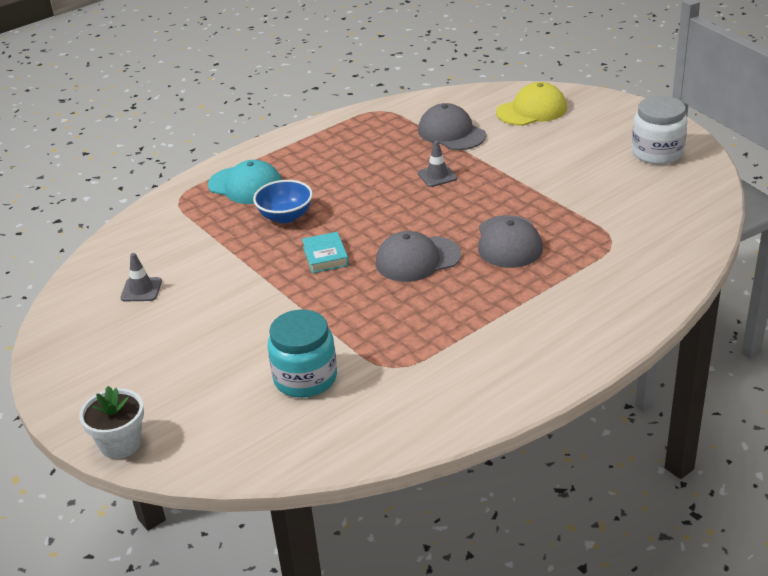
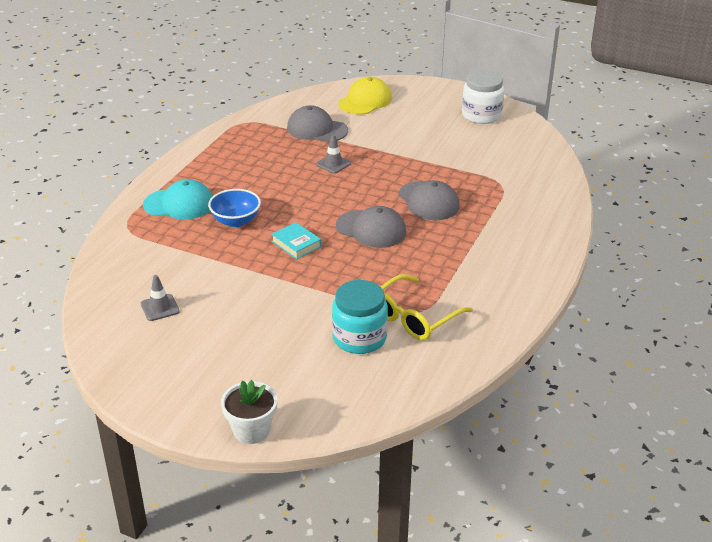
camera: 30 degrees left, 0 degrees up
(382, 372) = (414, 317): none -> yellow glasses
(417, 259) = (371, 229): grey cap -> grey cap turned 105 degrees counterclockwise

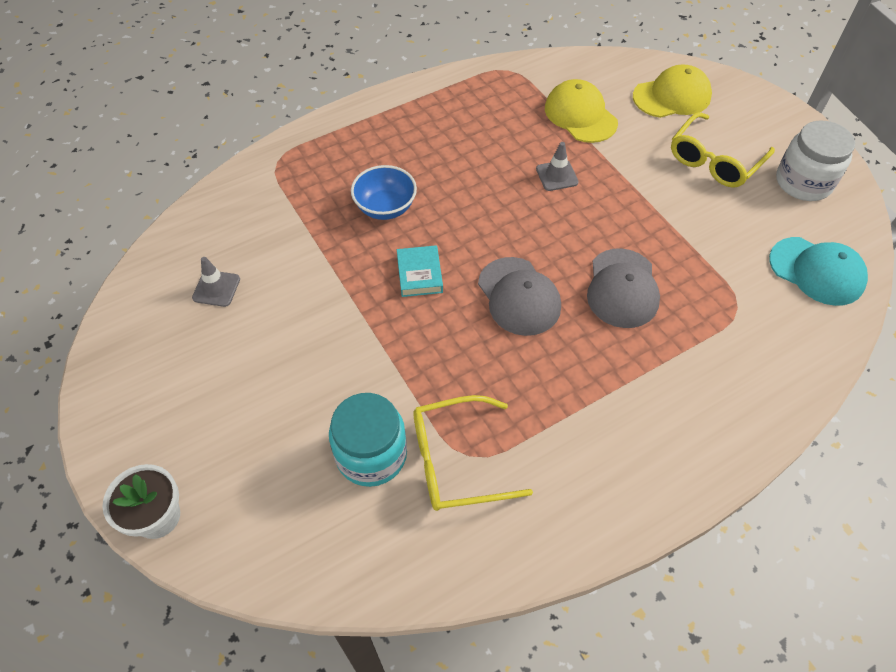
camera: 35 degrees right, 20 degrees up
(179, 204) = (350, 155): turquoise cap -> turquoise cap (816, 271)
(317, 129) = (580, 115): grey cap -> yellow cap
(422, 122) = (715, 160): none -> yellow glasses

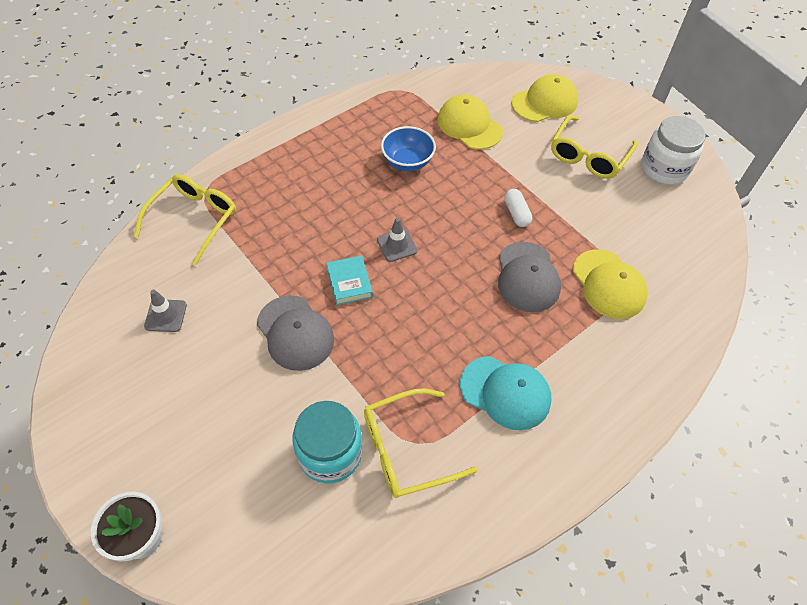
camera: 10 degrees left, 0 degrees up
(260, 191) = (193, 220): none -> yellow glasses
(385, 207) = (310, 225): blue bowl -> blue bowl (407, 162)
(519, 296) = (439, 294): grey cap -> grey cap (295, 333)
(557, 176) = (457, 181): grey traffic cone -> grey traffic cone (397, 245)
(620, 217) = (516, 213): none -> white capsule
(717, 306) = (608, 284): none -> yellow cap
(816, 271) = (686, 245): turquoise cap -> turquoise cap (505, 392)

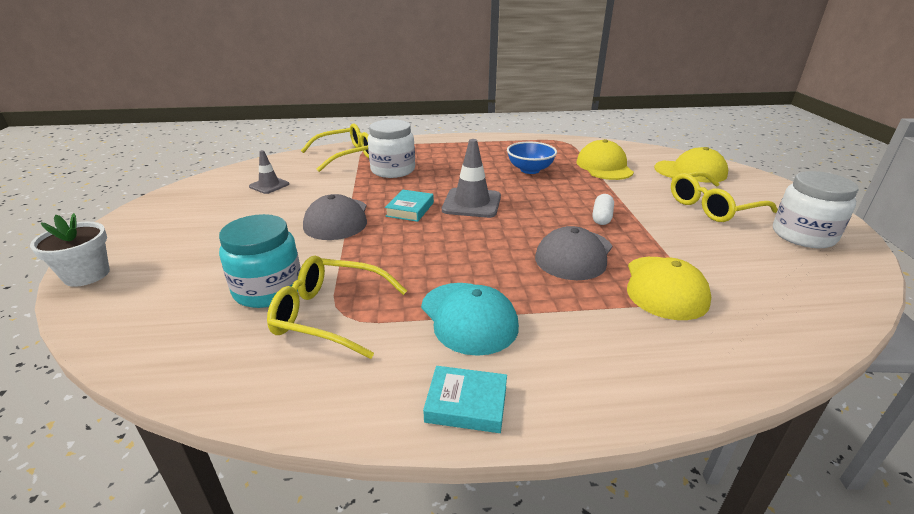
camera: 35 degrees right, 25 degrees down
(273, 224) = (393, 170): none -> white jar
(397, 245) = (471, 203): grey traffic cone -> grey traffic cone, size x1.68
(562, 469) = (466, 404): none -> turquoise book

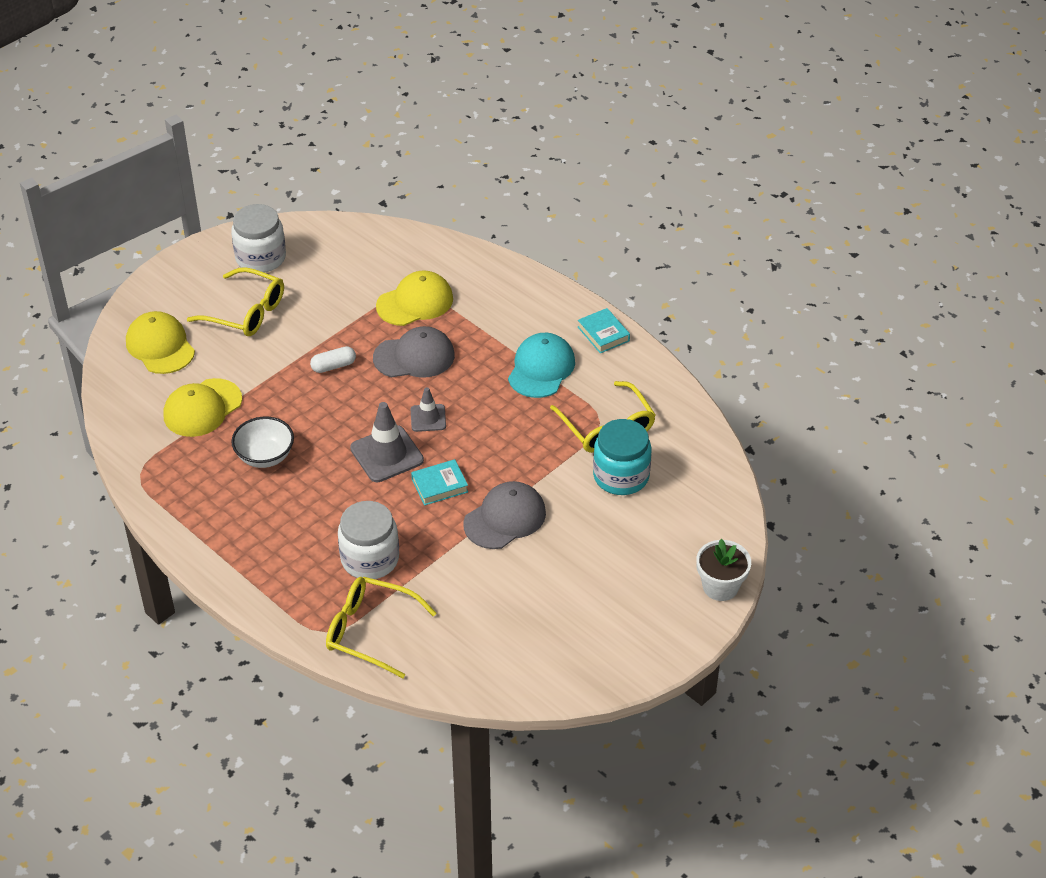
camera: 130 degrees left, 15 degrees up
(269, 185) = (501, 625): grey traffic cone -> grey traffic cone (428, 418)
(530, 170) = (265, 456): blue bowl -> white bowl

